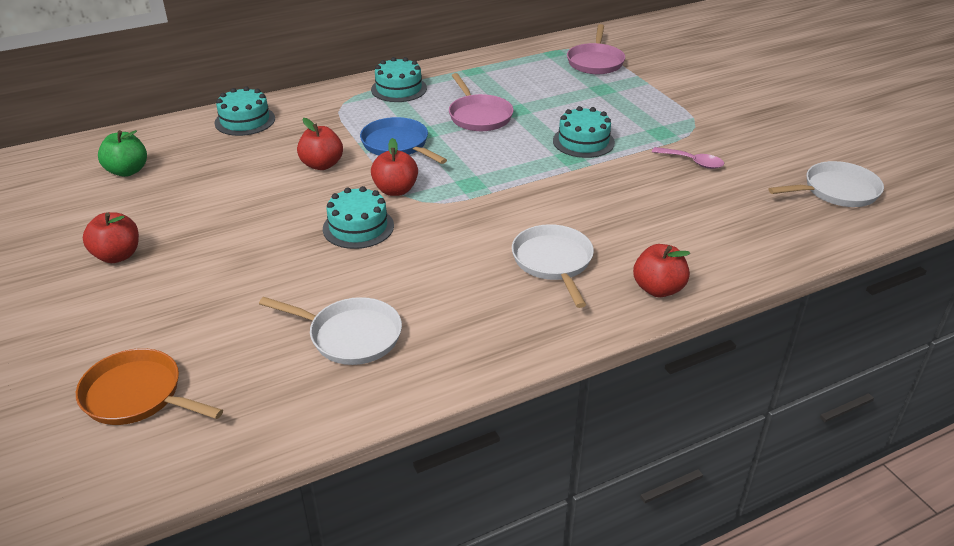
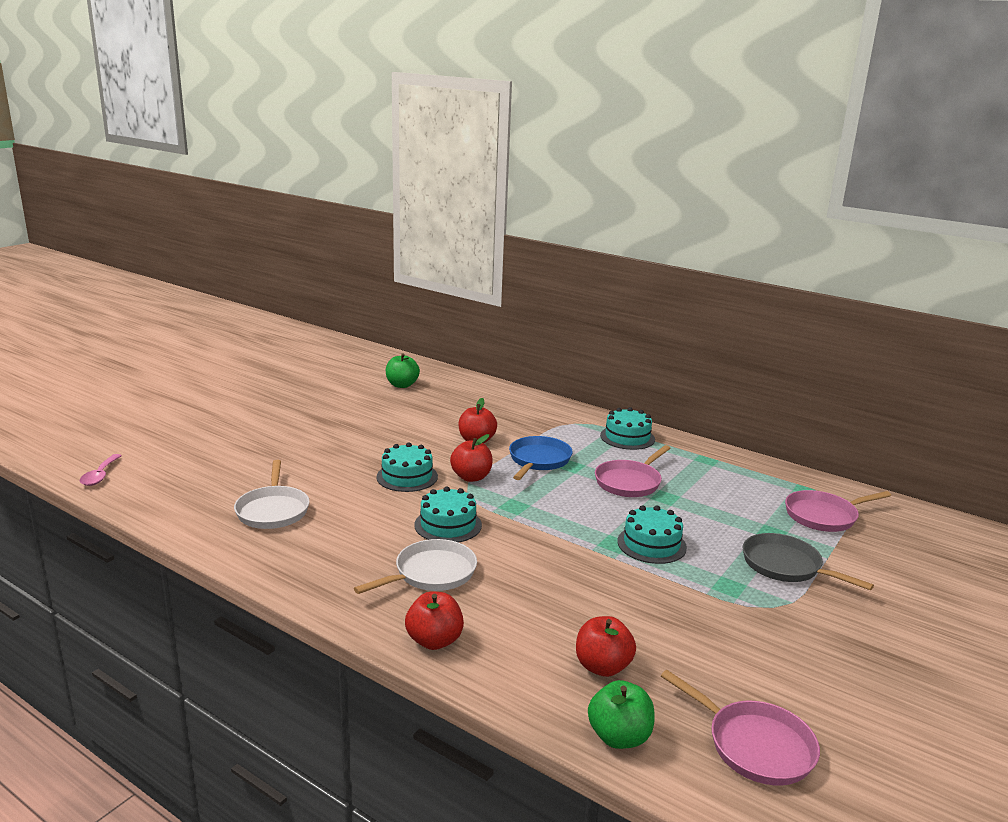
camera: 60 degrees right, 15 degrees down
(117, 255) = (308, 412): red apple -> red apple (602, 667)
(137, 395) = (176, 460): orange pan -> none
(245, 120) = (505, 398): turquoise cake -> turquoise cake (448, 525)
(649, 102) = (785, 566): none -> grey pan
(693, 162) = (692, 619): pink spoon -> pink spoon (100, 475)
(811, 239) = (619, 737): none -> green apple
(836, 191) = (754, 745): white pan -> pink pan

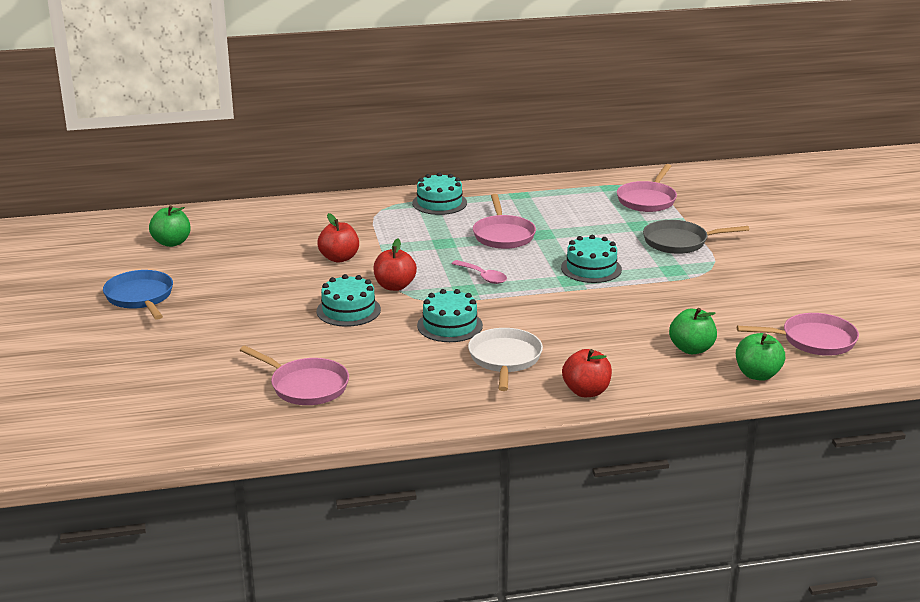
camera: 45 degrees left, 5 degrees up
(100, 475) = (88, 447): pink spoon -> pink spoon (483, 277)
(273, 510) = (306, 386): white pan -> pink pan
(538, 460) = (414, 250): blue pan -> blue pan (140, 297)
(602, 667) = (691, 349): red apple -> green apple

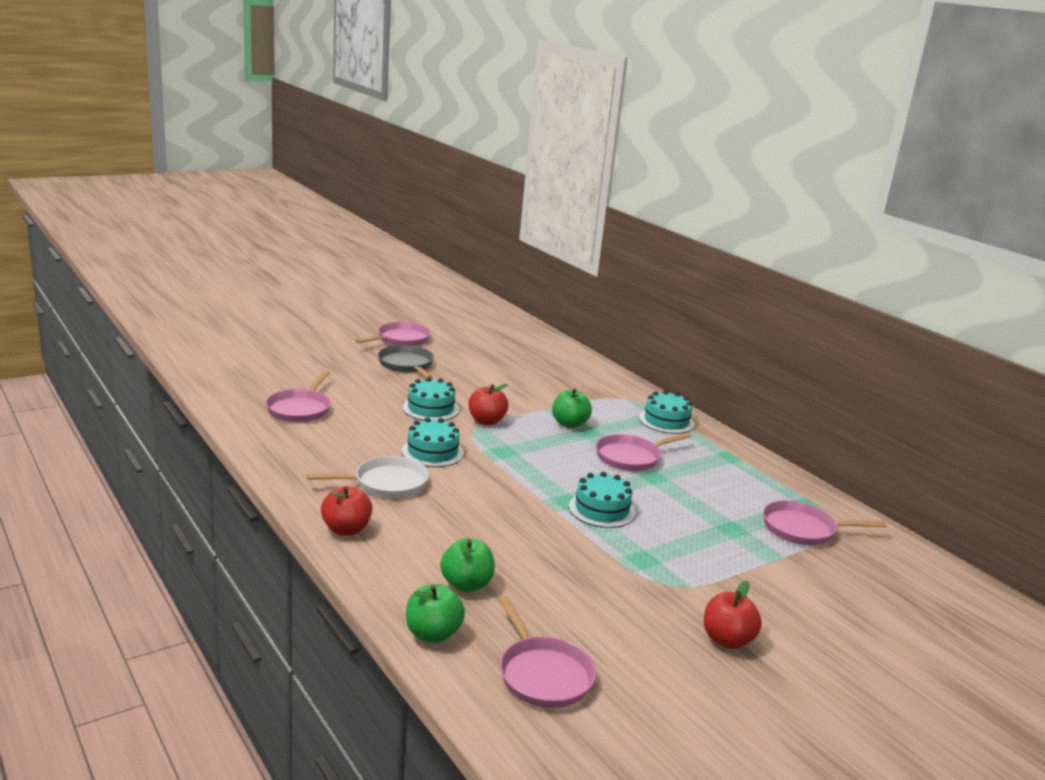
camera: 65 degrees right, 5 degrees down
(140, 297) = (401, 339): blue pan -> pink pan
(172, 242) = (492, 336): green apple -> green apple (569, 424)
(339, 258) = (518, 394): red apple -> red apple (727, 640)
(483, 277) = (536, 457): pink spoon -> none
(679, 242) = (716, 558): grey pan -> grey pan (407, 365)

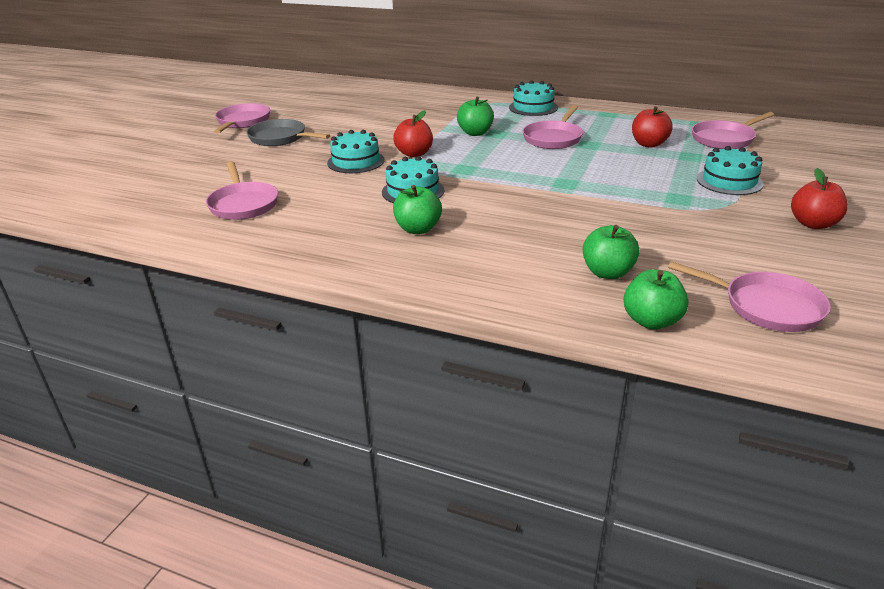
camera: 30 degrees left, 10 degrees up
(346, 529) = (449, 278): red apple -> red apple (649, 144)
(386, 483) = (418, 229): white pan -> green apple
(601, 510) = (597, 179): turquoise cake -> turquoise cake (729, 181)

